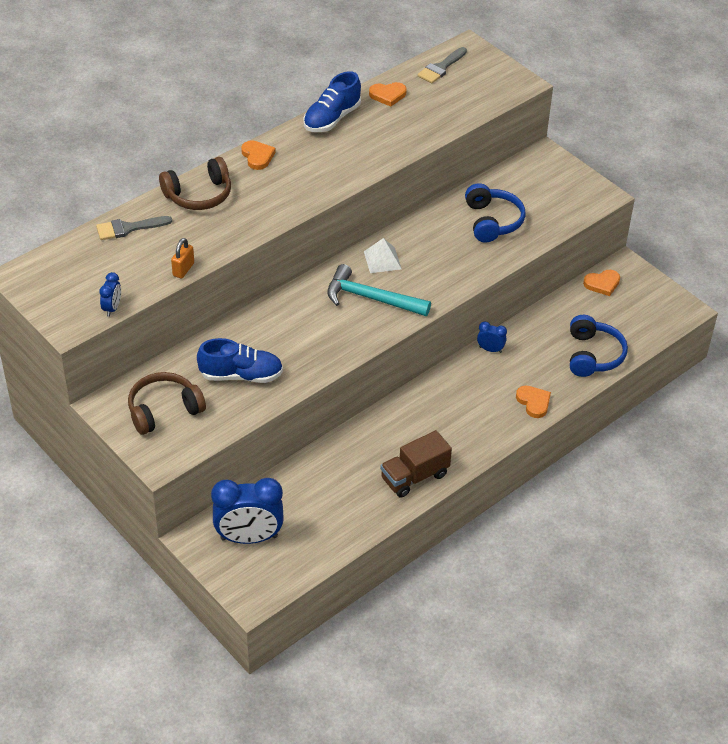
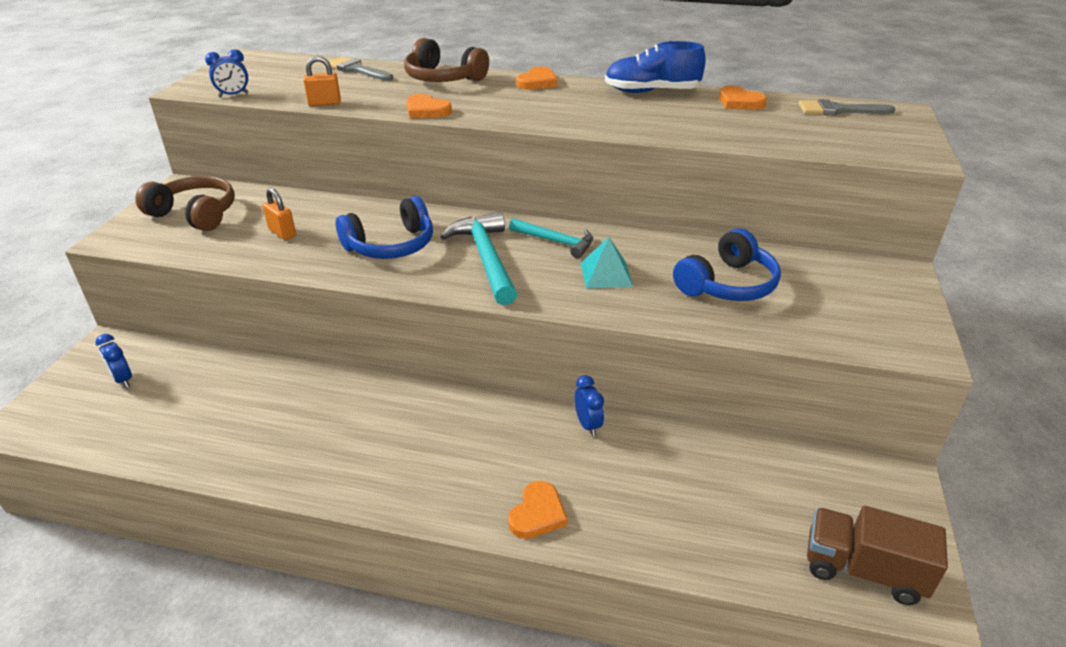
camera: 55 degrees right, 10 degrees down
(241, 375) = (282, 233): blue shoe -> orange padlock
(249, 538) = (123, 380): blue clock -> blue clock, size x0.46
(382, 260) = (556, 242): white pyramid -> turquoise hammer
(414, 477) = (304, 463): brown truck -> brown truck (863, 570)
(437, 260) = (606, 274): none -> turquoise pyramid
(593, 355) = (695, 533): blue headphones -> blue headphones (391, 245)
(602, 284) = (835, 473): orange heart -> orange heart (426, 110)

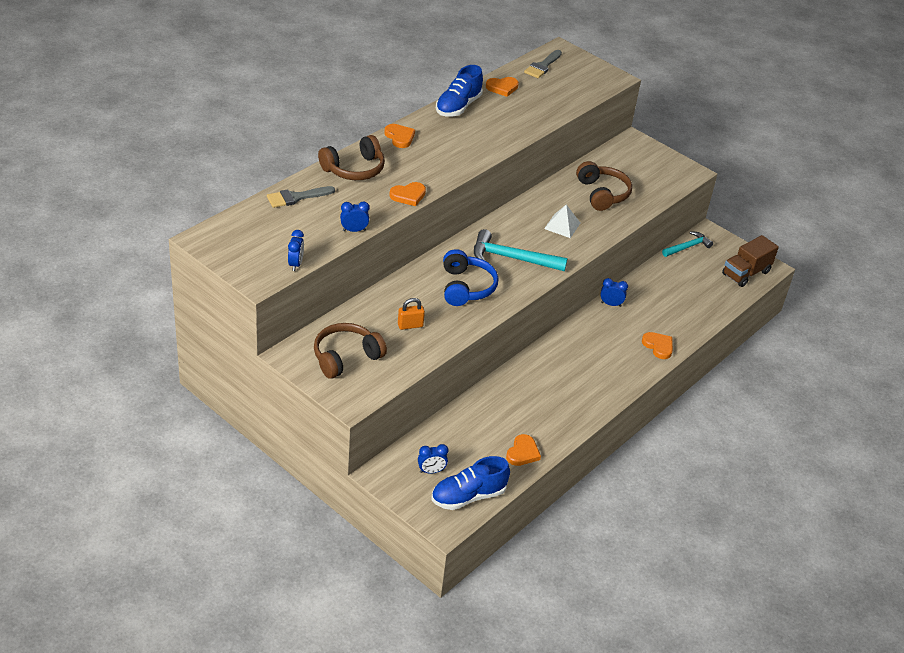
camera: 65 degrees left, 5 degrees up
(81, 426) = (468, 496): none -> blue shoe
(191, 446) = (522, 452): none -> orange heart
(324, 103) = (354, 230): orange padlock -> blue clock
(556, 242) = (514, 227): turquoise hammer -> turquoise hammer (687, 247)
(606, 274) = (562, 225): turquoise pyramid -> white pyramid
(727, 284) = (602, 194): blue headphones -> brown headphones

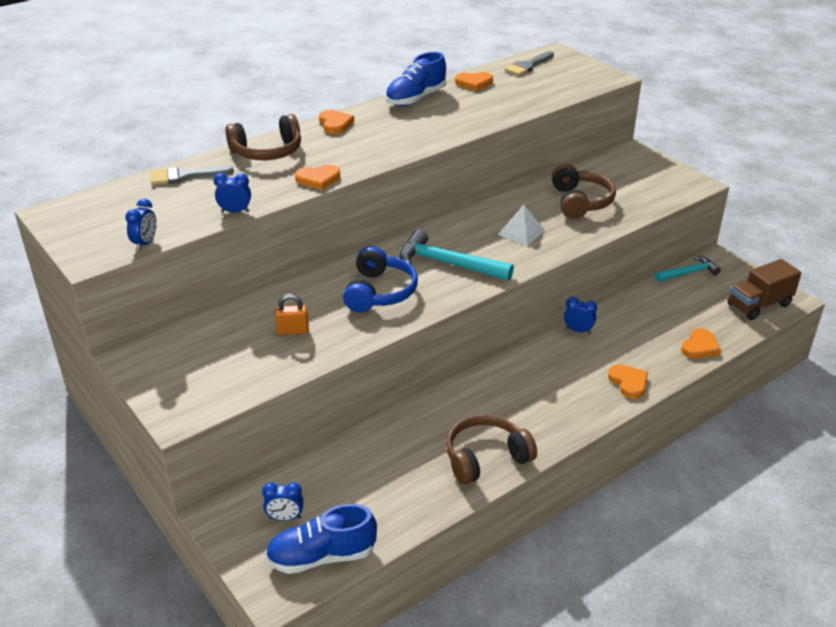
camera: 15 degrees right, 5 degrees down
(346, 357) = (196, 363): brown headphones -> brown headphones (486, 458)
(522, 452) = (414, 503): orange heart -> orange heart (700, 347)

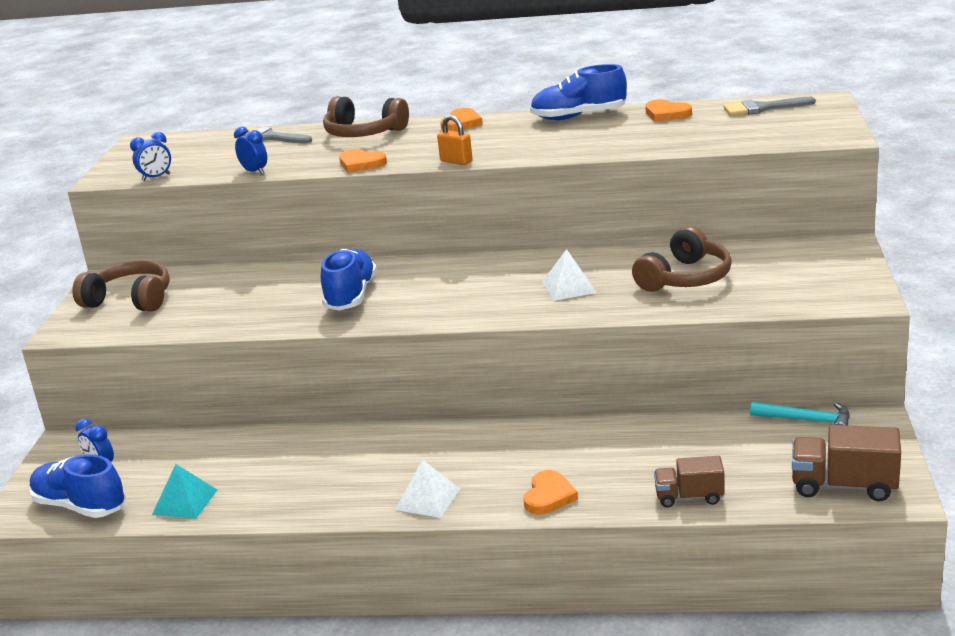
camera: 45 degrees right, 10 degrees down
(293, 331) = (235, 302): orange padlock -> orange padlock (456, 161)
(379, 292) = (351, 296): blue headphones -> blue shoe
(401, 509) = (185, 502): none -> turquoise pyramid
(447, 264) = (449, 292): turquoise hammer -> none
(486, 458) = (310, 497): brown headphones -> brown headphones (130, 300)
(563, 420) = (427, 499): none -> white pyramid
(578, 330) = (577, 428): blue clock -> none
(700, 347) = (689, 497): orange heart -> brown truck

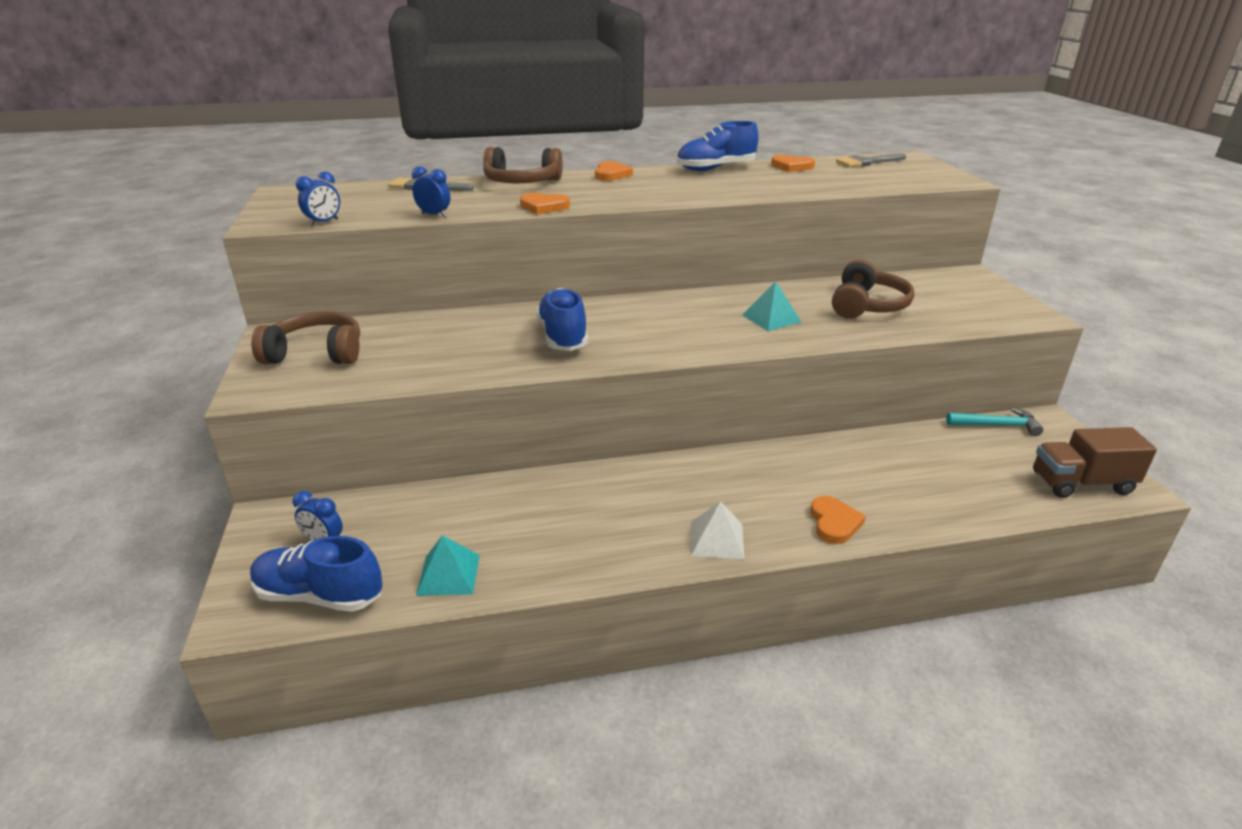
camera: 20 degrees left, 5 degrees up
(456, 161) = (639, 203): orange padlock -> none
(569, 287) = (771, 318): white pyramid -> turquoise pyramid
(689, 497) = (962, 509): brown truck -> none

